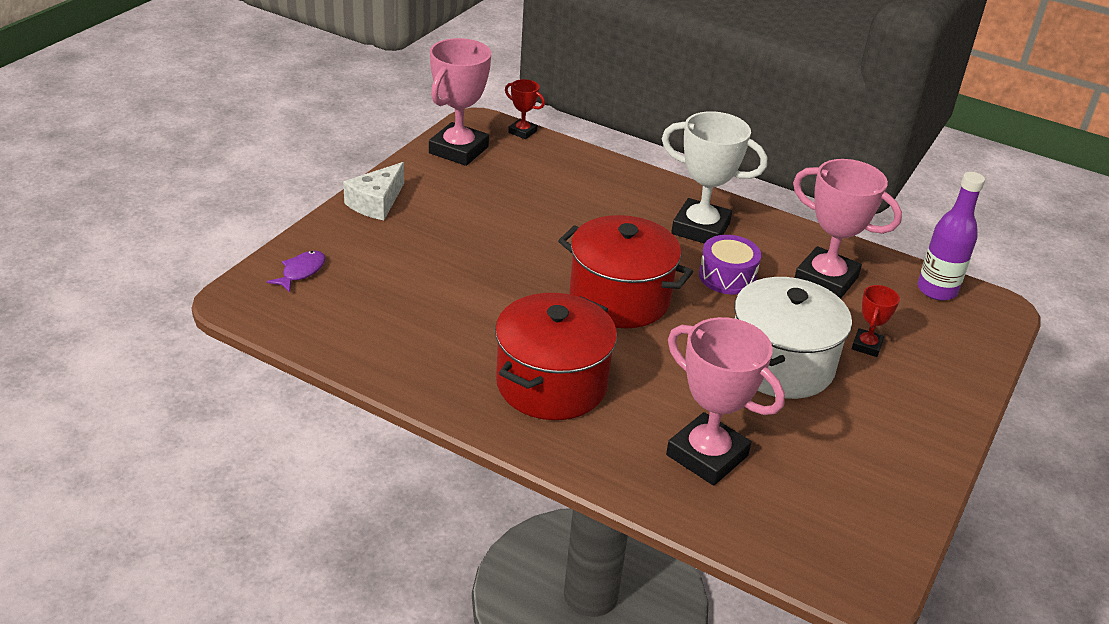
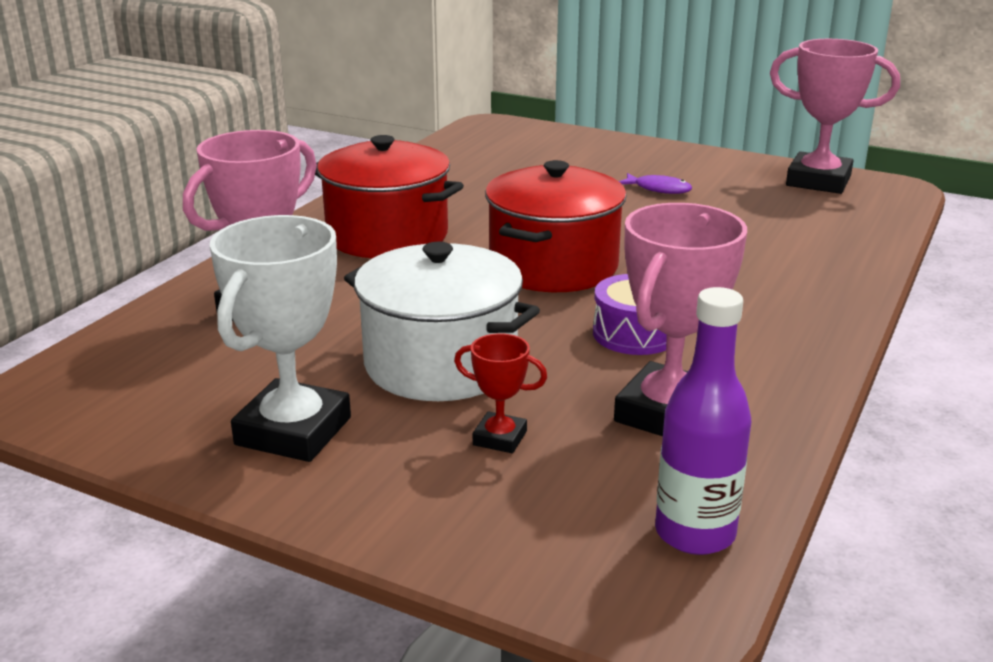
camera: 90 degrees right, 10 degrees down
(301, 272) = (539, 138): purple fish -> purple fish (658, 189)
(376, 203) = (675, 154): white cheese -> none
(522, 132) = (901, 209): red trophy -> none
(700, 229) = (749, 318): white trophy -> white trophy (293, 431)

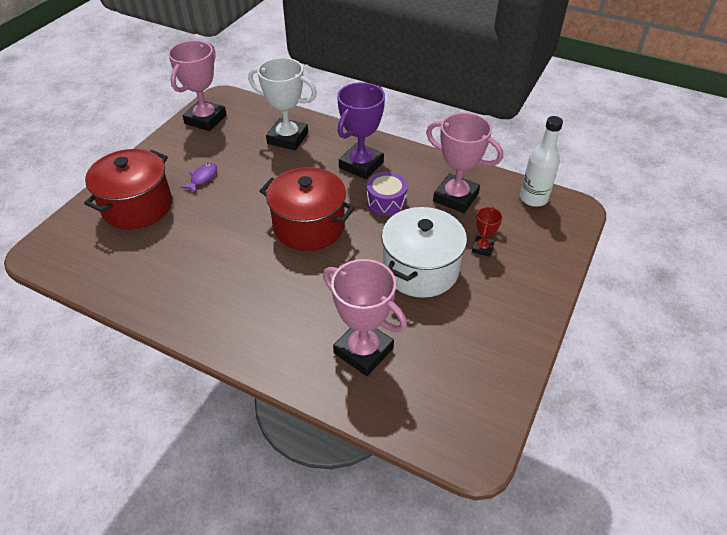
camera: 90 degrees left, 20 degrees up
(293, 431) = (489, 320): white trophy -> white trophy (287, 138)
(387, 236) = (255, 301): red pot -> red pot (137, 206)
(695, 533) = (533, 198): purple bottle -> white bottle
(746, 309) = (361, 165): none -> purple trophy

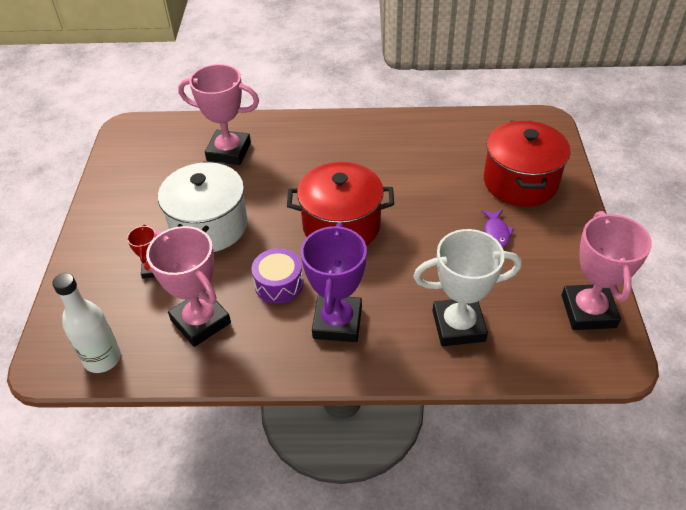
camera: 155 degrees right, 0 degrees up
(455, 197) = (200, 321): pink trophy -> pink trophy turned 45 degrees clockwise

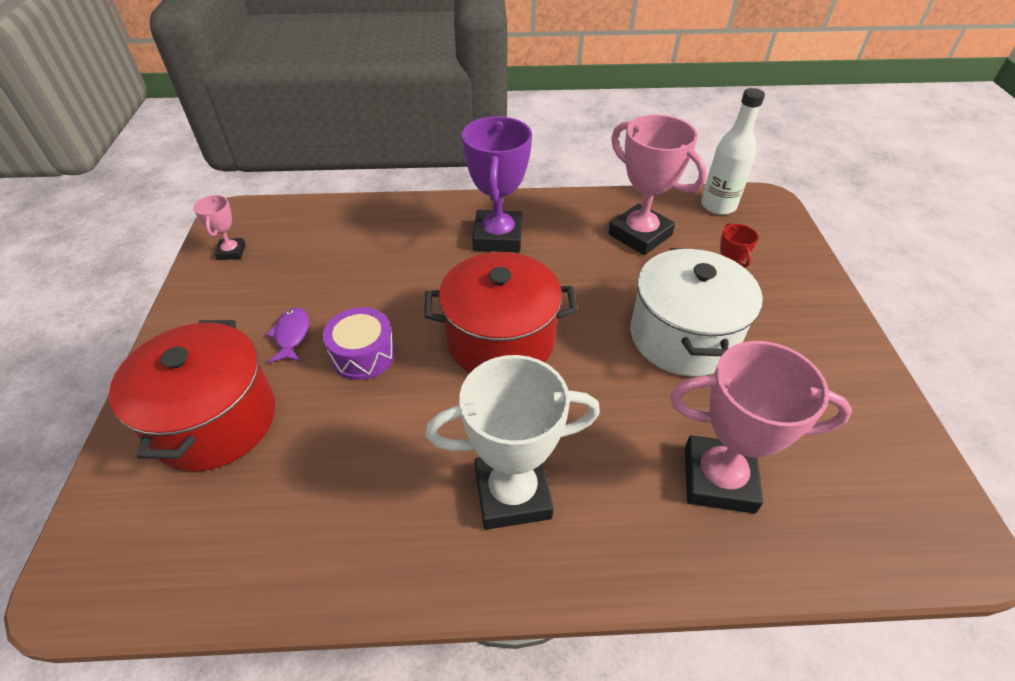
camera: 175 degrees right, 0 degrees up
(279, 284) = (568, 270): purple drum -> purple drum (363, 354)
(458, 326) = (373, 237): white trophy -> white trophy (512, 494)
(588, 311) = (231, 252): pink trophy -> pink trophy, size x0.49

